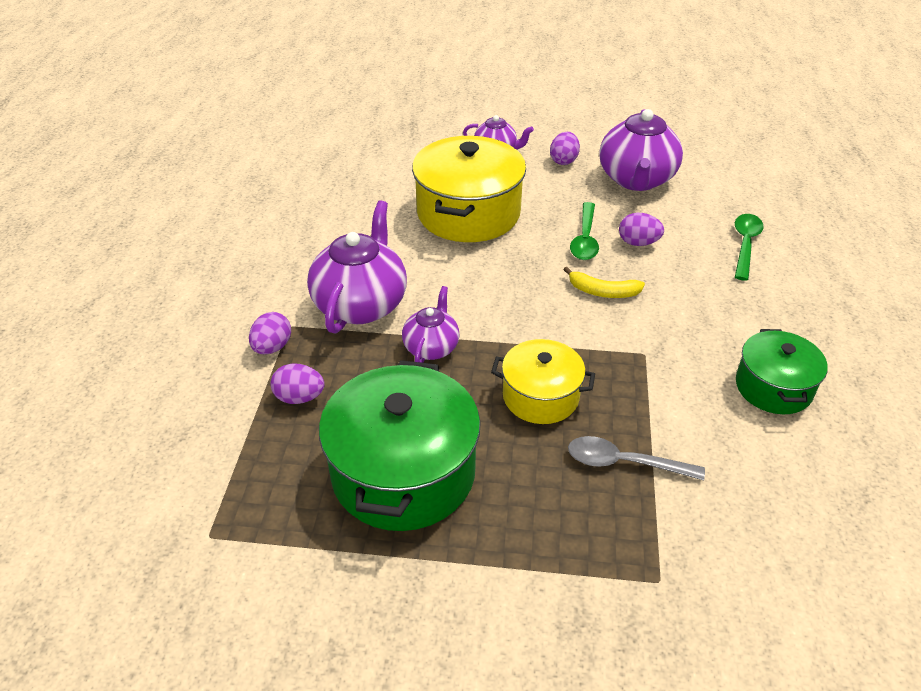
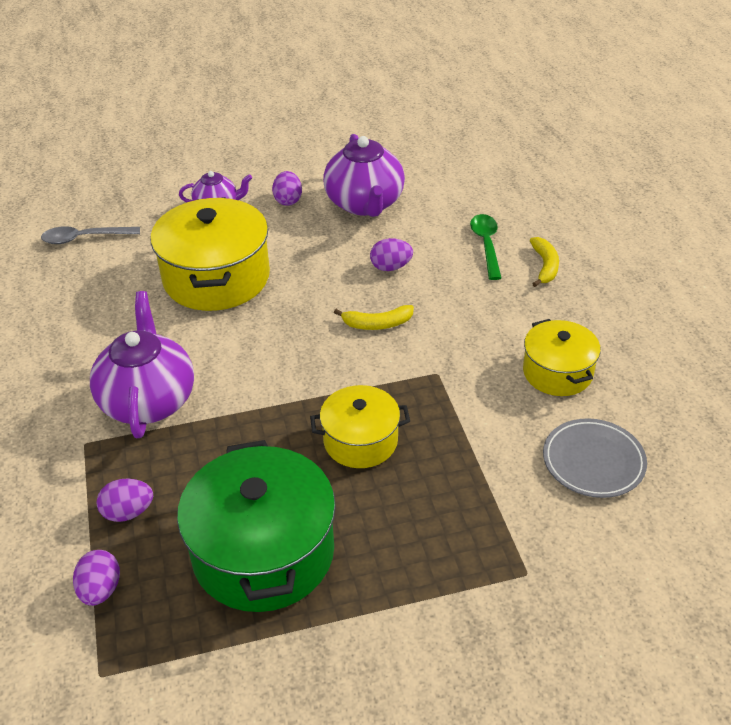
camera: 20 degrees left, 0 degrees up
(272, 347) = (76, 470): purple egg -> purple egg (100, 590)
(431, 347) = (238, 424): purple teapot -> none
(585, 239) = (340, 276): green spoon -> none
(624, 463) = (458, 479): grey spoon -> grey spoon (84, 238)
(773, 387) = (557, 372): green pot -> yellow pot
(778, 489) = (593, 461): none -> grey plate
(800, 280) = (545, 266): none -> yellow banana

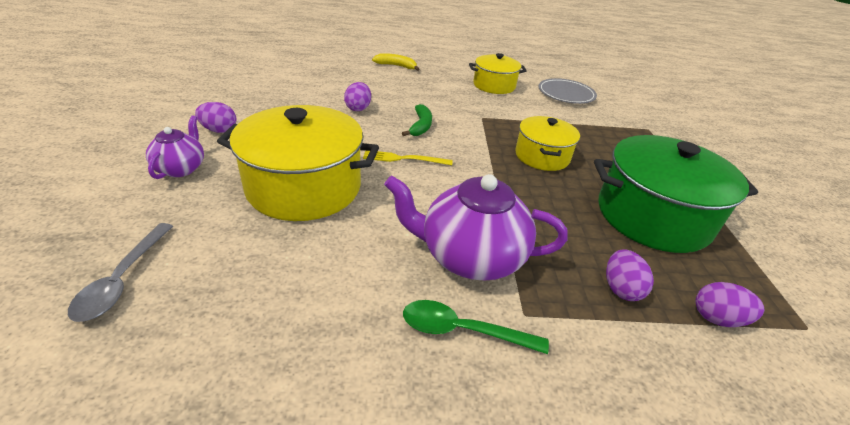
camera: 80 degrees left, 5 degrees down
(295, 326) = (404, 159): none -> yellow fork
(365, 204) = (266, 101): purple teapot -> none
(377, 324) = (421, 126): yellow banana -> green banana
(486, 245) = (360, 75): green spoon -> green spoon (462, 330)

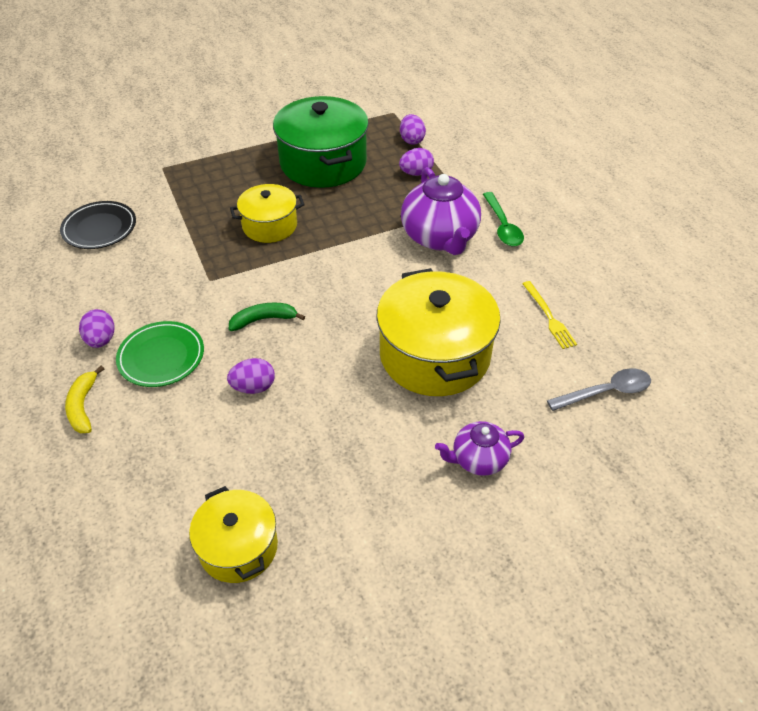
camera: 110 degrees left, 10 degrees up
(219, 130) = (392, 481): purple egg -> purple egg (101, 340)
(404, 159) = (340, 309): yellow fork -> yellow fork (549, 317)
(415, 89) = (161, 357): none -> green plate
(494, 85) = (106, 290): yellow pot -> yellow pot (238, 547)
(566, 94) = (99, 228): grey plate -> black plate

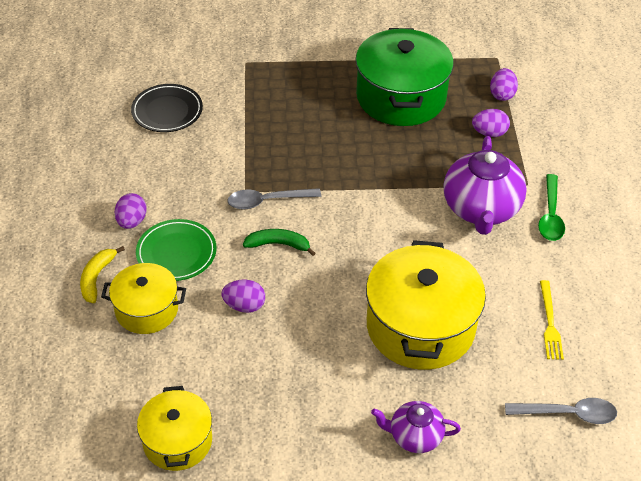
camera: 20 degrees right, 0 degrees up
(235, 283) = (267, 201): none -> grey spoon
(270, 225) = (322, 151): yellow pot -> yellow pot (147, 309)

